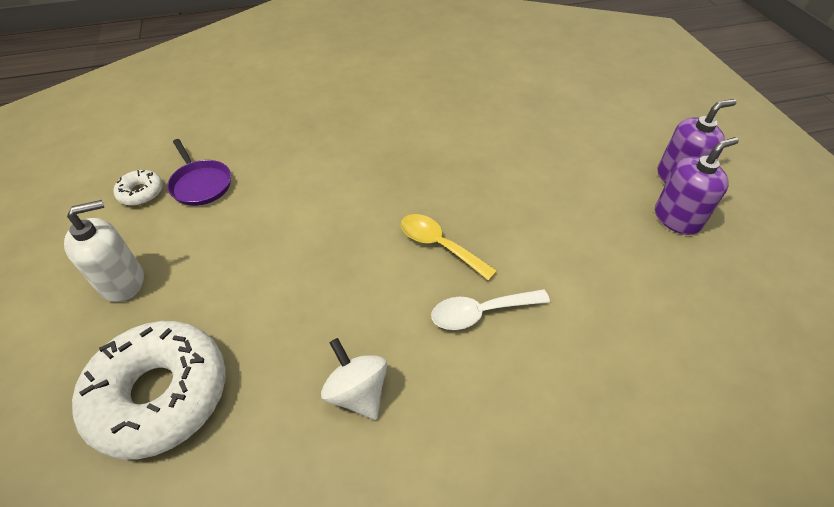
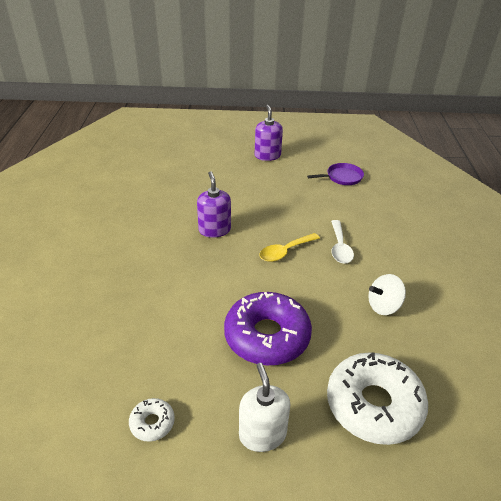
camera: 75 degrees left, 10 degrees down
(201, 184) = (163, 375): purple pan -> purple pan (342, 177)
(268, 257) = (267, 336): none -> purple donut
(677, 218) = (296, 166): purple soap dispenser -> purple soap dispenser (214, 230)

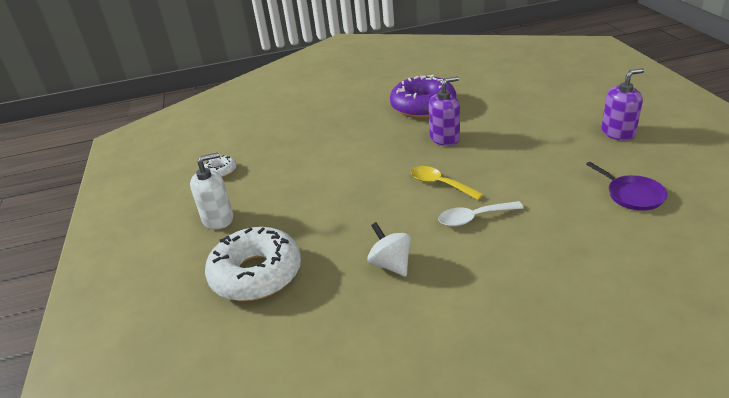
camera: 80 degrees right, 5 degrees down
(267, 336) = (317, 199): purple donut -> purple donut (423, 106)

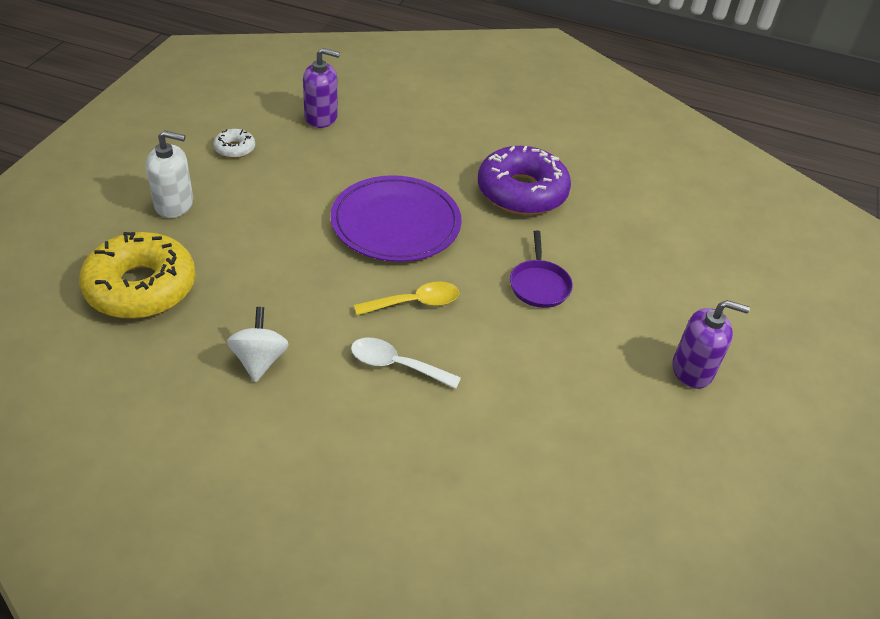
camera: 25 degrees right, 10 degrees up
(256, 274) = (141, 287): white donut -> yellow donut
(374, 154) = (396, 223): none -> purple plate
(440, 184) = (414, 303): yellow spoon -> yellow spoon turned 90 degrees clockwise
(444, 138) = (491, 249): purple soap dispenser -> purple soap dispenser (321, 117)
(632, 195) = (594, 455): purple pan -> purple pan (539, 285)

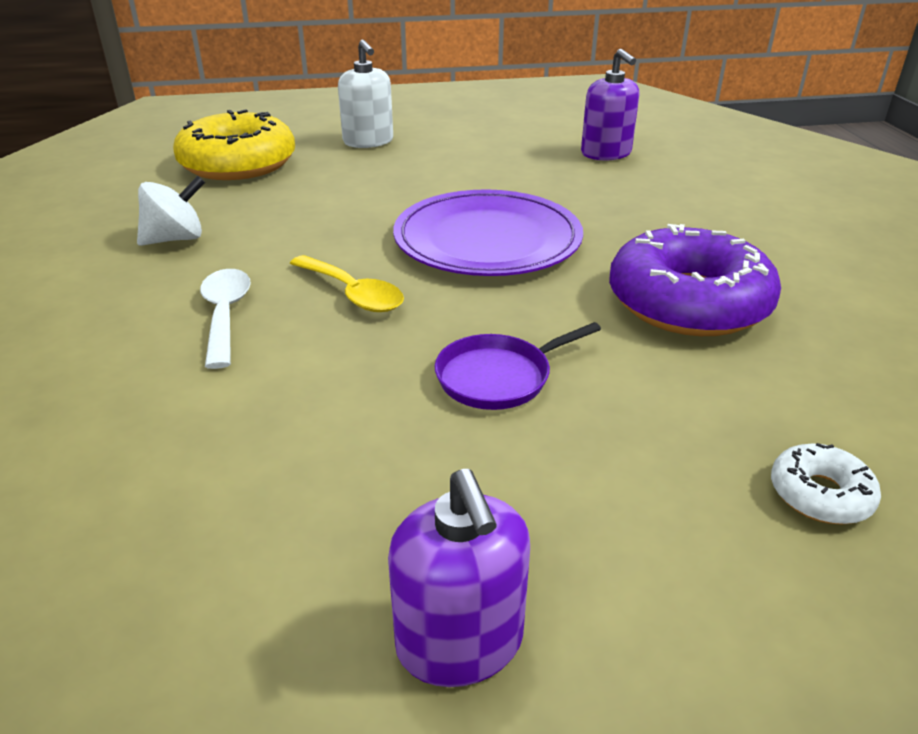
camera: 65 degrees right, 10 degrees down
(235, 149) = (486, 137): white donut -> white donut (820, 494)

